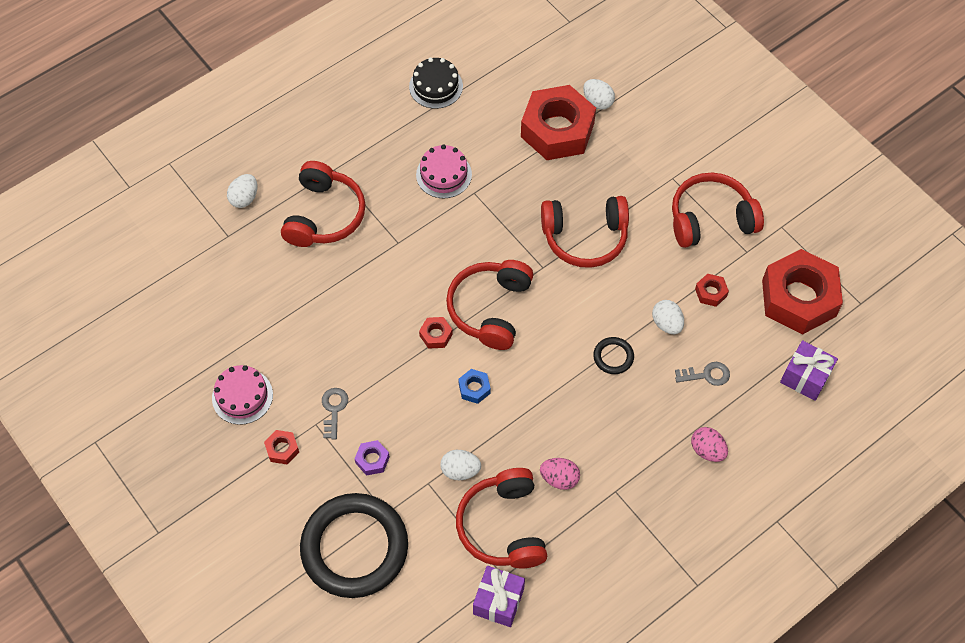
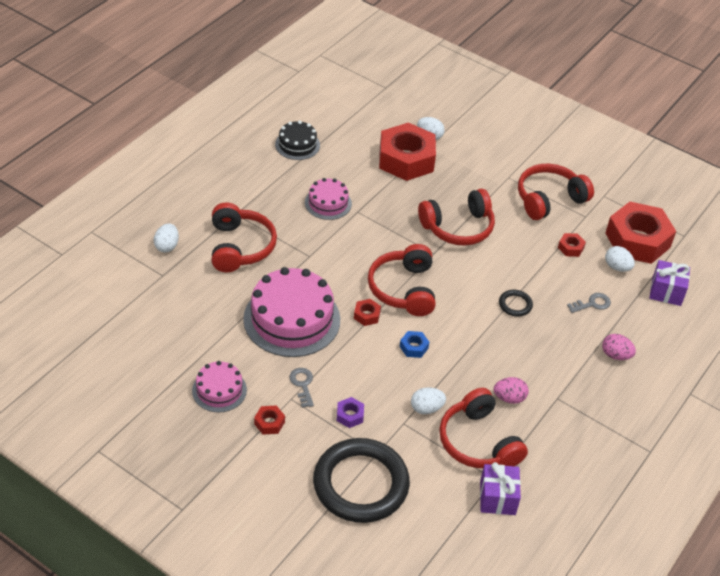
camera: 20 degrees left, 15 degrees down
(350, 322) = (292, 319): none -> pink cake
(666, 324) = (546, 274): white egg -> white egg (617, 267)

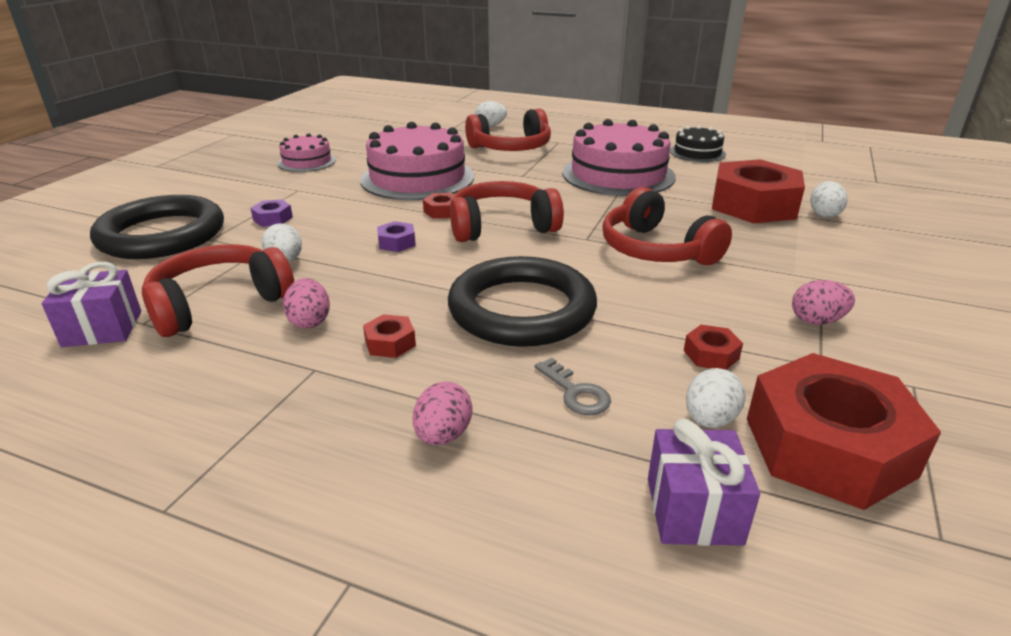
camera: 80 degrees right, 15 degrees down
(269, 423) = (262, 184): red nut -> red nut (390, 343)
(302, 384) = (319, 192): grey key -> none
(328, 203) = (618, 174): pink cake -> pink cake, size x1.88
(414, 347) = (397, 243): blue nut -> purple nut
(515, 305) = (522, 309): black ring -> black ring, size x2.47
(549, 199) = (817, 321): red headphones -> pink egg

